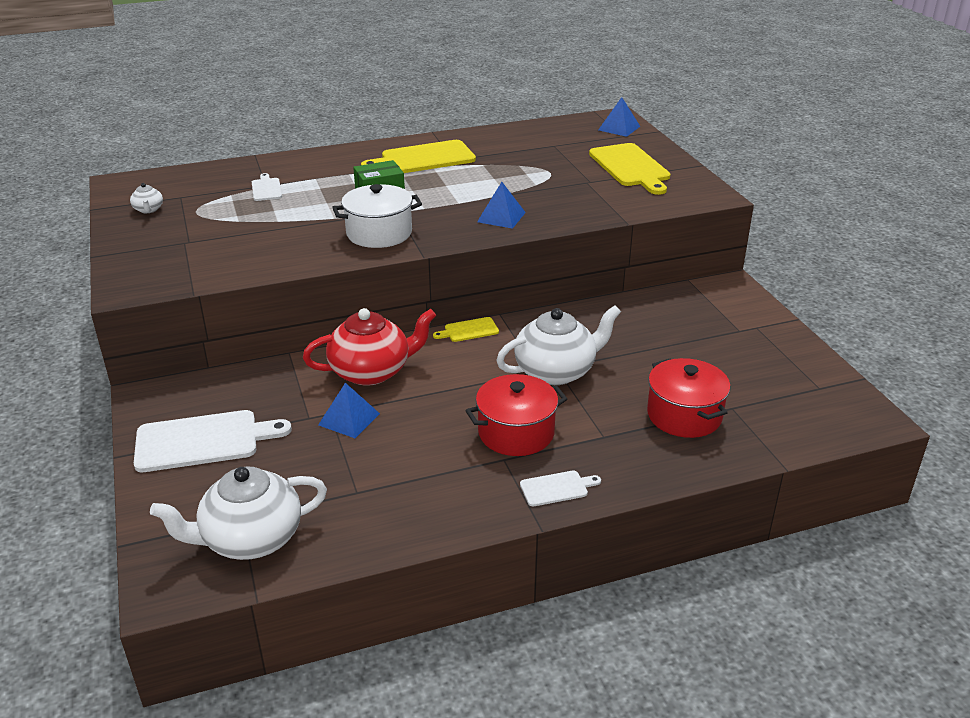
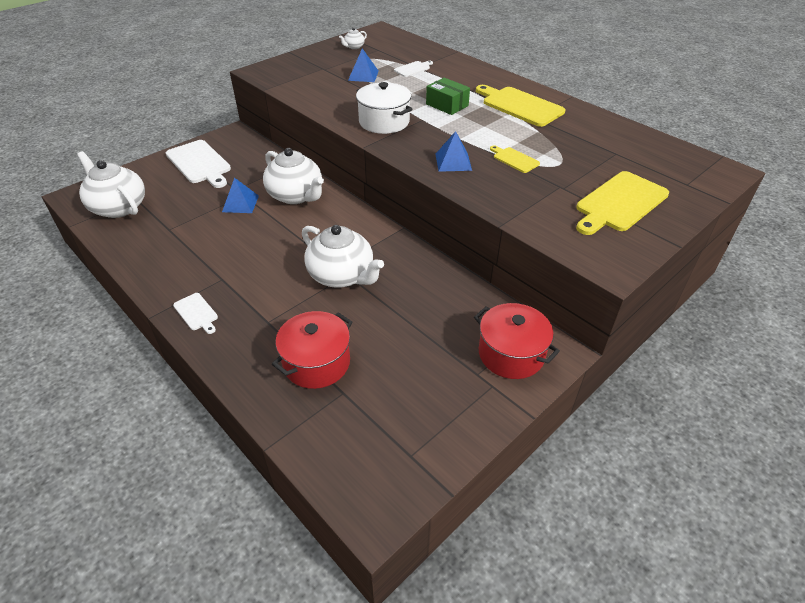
camera: 65 degrees right, 10 degrees up
(371, 371) = (296, 196): red teapot -> white teapot
(469, 330) = (371, 220): yellow cutting board -> yellow cutting board (514, 159)
(516, 433) = (254, 276): red pot -> red pot (511, 354)
(619, 128) = (702, 178): blue pyramid -> blue pyramid (363, 75)

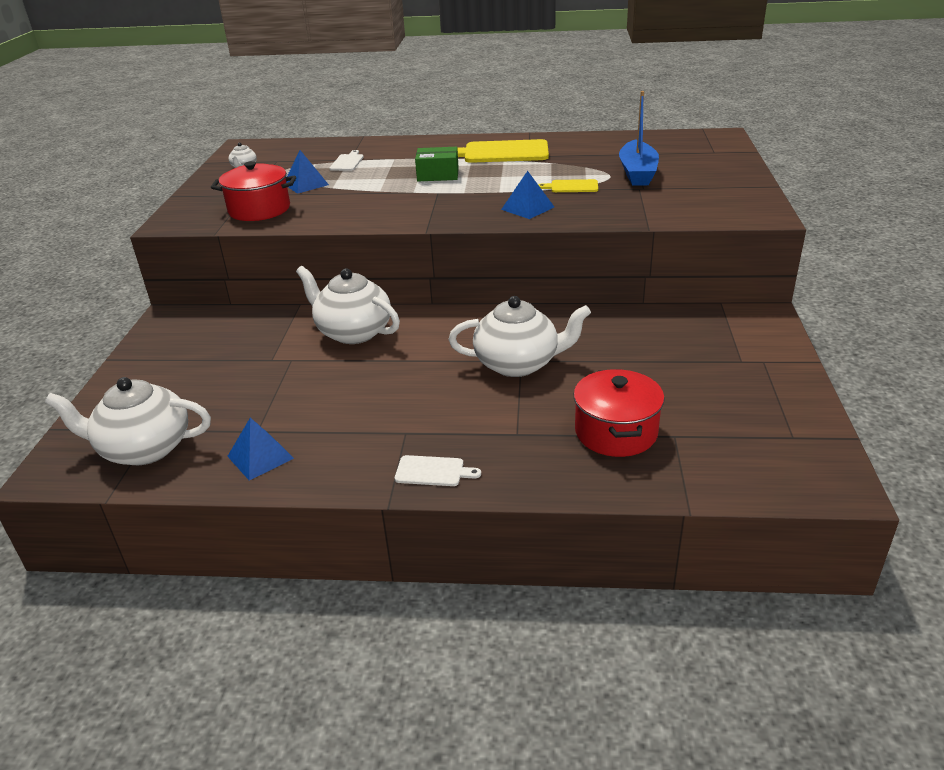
camera: 40 degrees left, 10 degrees down
(199, 163) = (177, 361): white cutting board -> none
(240, 203) = (302, 368): blue pyramid -> blue pyramid (260, 457)
(296, 196) = (353, 332): white teapot -> white teapot turned 150 degrees counterclockwise
(384, 122) = (405, 208): white pot -> none
(511, 354) = (739, 335): red pot -> red pot (259, 209)
(585, 172) = (637, 173): none -> blue boat
(620, 203) = (697, 180): yellow cutting board -> none

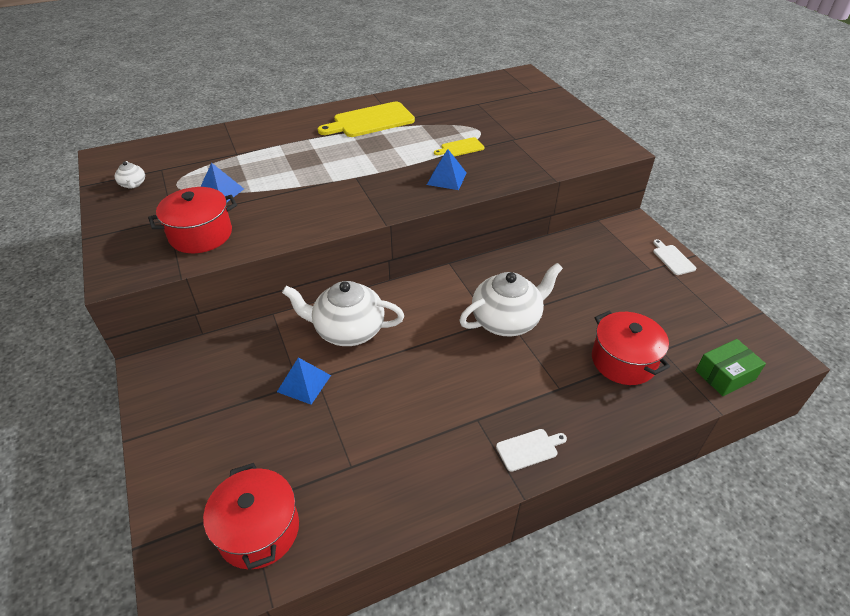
camera: 30 degrees left, 10 degrees up
(144, 448) = (259, 530): white teapot -> red pot
(260, 457) = (378, 493): blue pyramid -> blue pyramid (304, 383)
(347, 162) = (237, 157): white cutting board -> white cutting board (672, 259)
(438, 175) = (337, 156): green box -> green box (725, 375)
(637, 173) = (497, 123): blue boat -> none

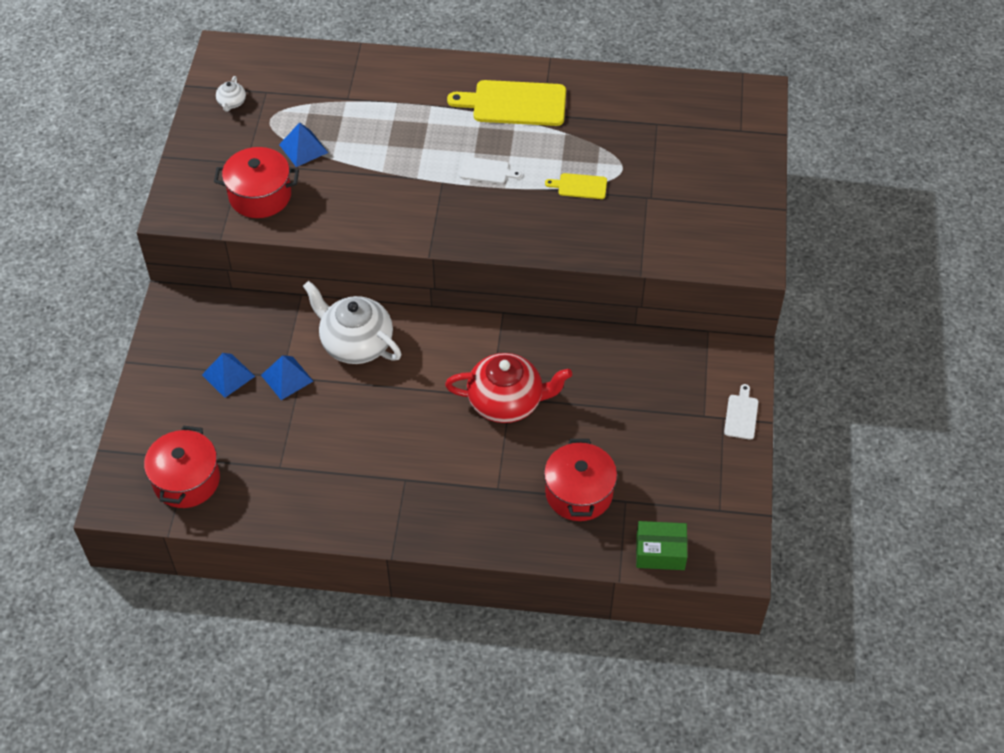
camera: 30 degrees right, 10 degrees up
(446, 178) = (530, 223): blue pyramid -> blue pyramid (228, 375)
(507, 320) = (507, 402): white teapot -> red teapot
(529, 449) = (427, 524): white cutting board -> white cutting board (486, 171)

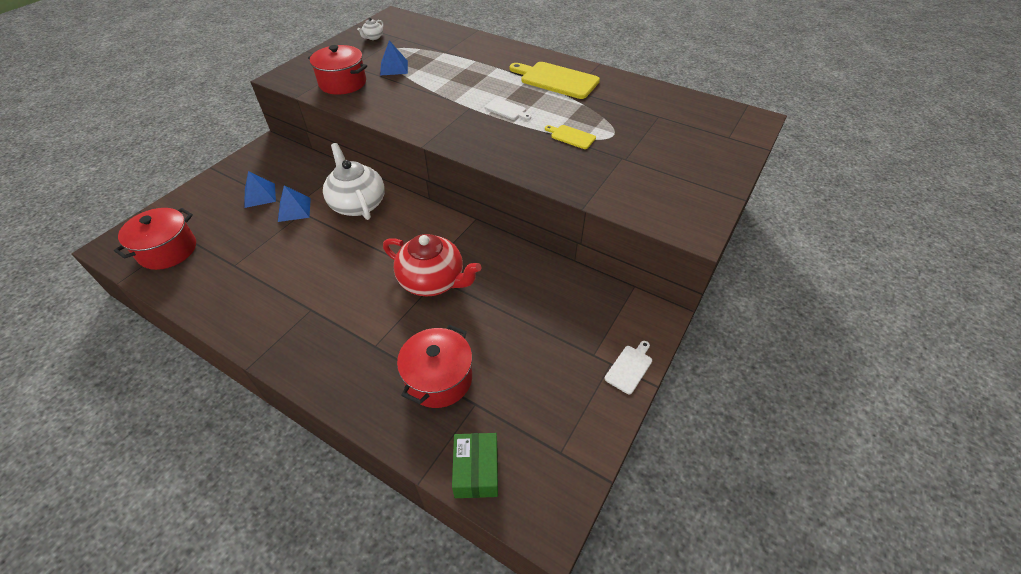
camera: 25 degrees right, 5 degrees down
(660, 552) = (476, 470): green box -> green box turned 60 degrees clockwise

